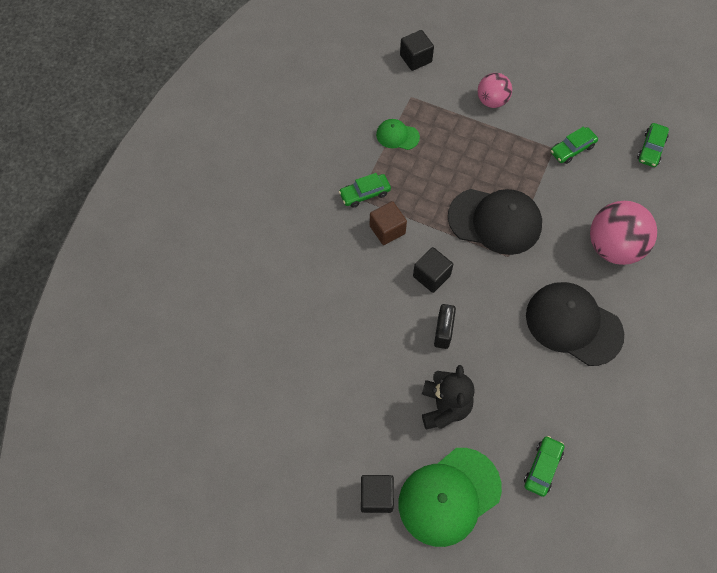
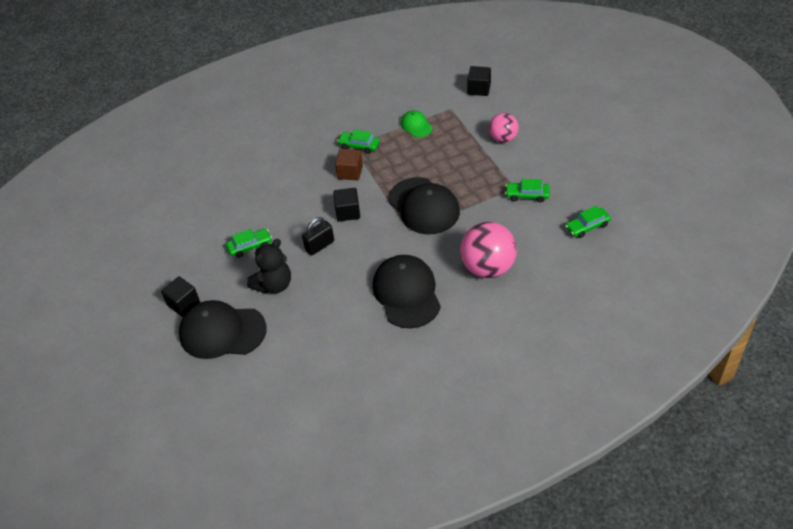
camera: 45 degrees right, 15 degrees down
(449, 496) = (222, 332): green cap -> black cap
(542, 467) = (293, 356): green car -> green car (250, 246)

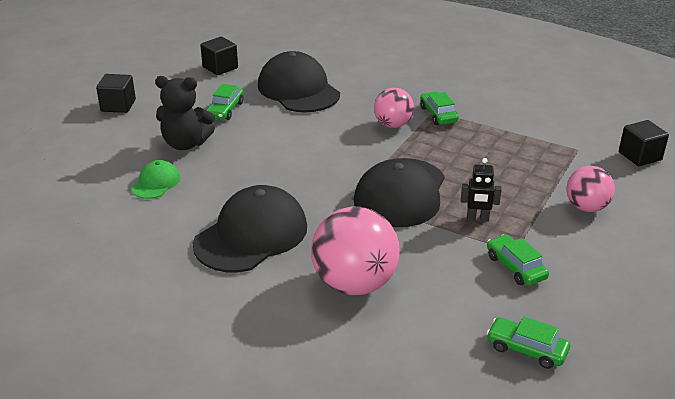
camera: 50 degrees right, 15 degrees down
(222, 332) = (98, 140): black cap -> black cap (298, 90)
(250, 246) = (225, 110): green car -> green car turned 75 degrees clockwise
(320, 246) = (266, 149): black padlock -> none
(348, 212) = (333, 146): black cube -> black cube (220, 67)
(350, 172) = (393, 125): brown cube -> pink ball
(416, 125) = (518, 137): green cap -> green cap (156, 183)
(476, 187) = (477, 219): none -> black robot

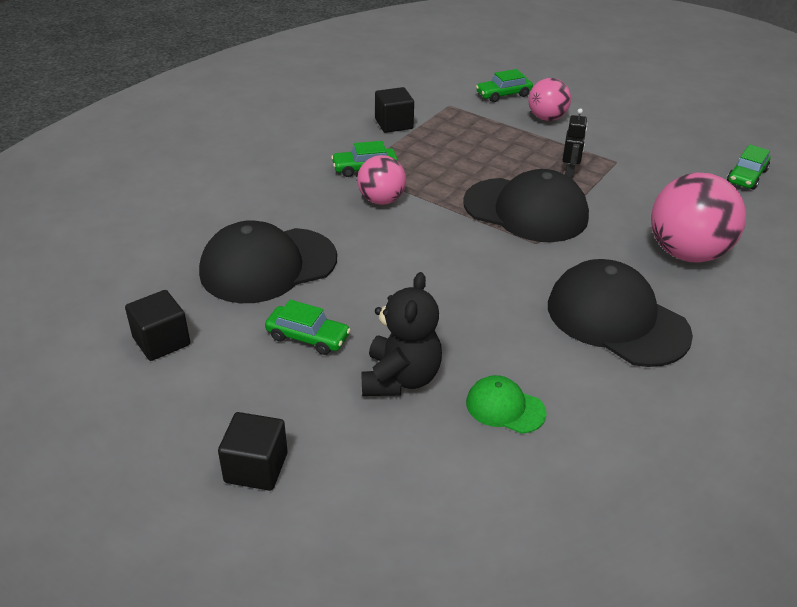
camera: 85 degrees left, 5 degrees up
(515, 267) = (641, 165): green car -> green car (503, 94)
(640, 156) = (464, 80): black cube -> black cube (394, 124)

